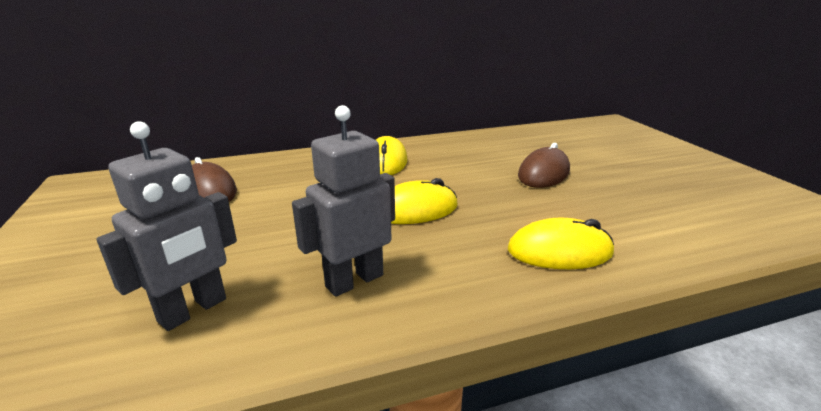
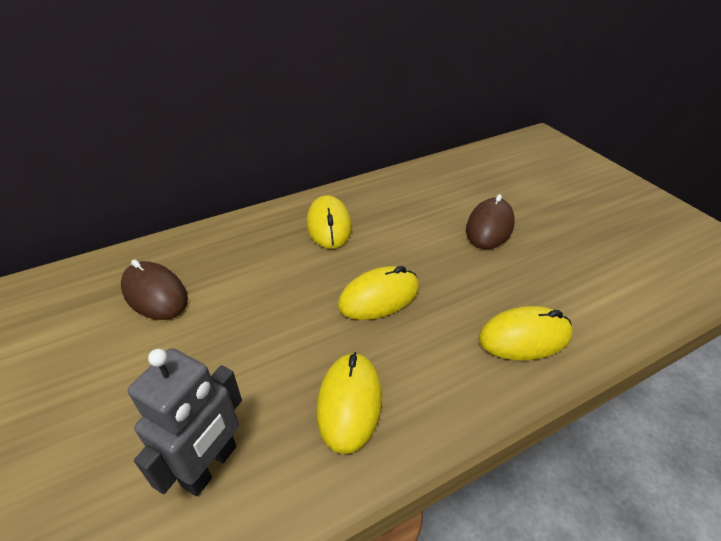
camera: 10 degrees left, 15 degrees up
(354, 280) = (349, 403): grey robot -> yellow mouse

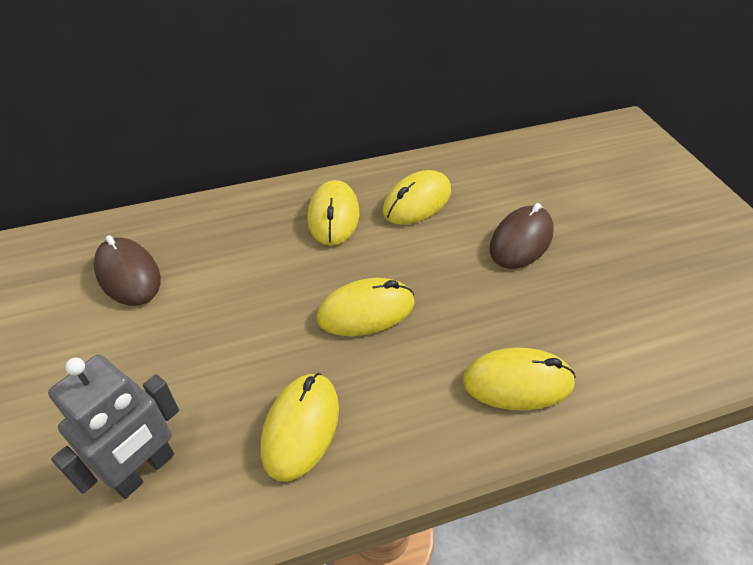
camera: 10 degrees right, 5 degrees up
(396, 207) = (417, 202): none -> yellow mouse

